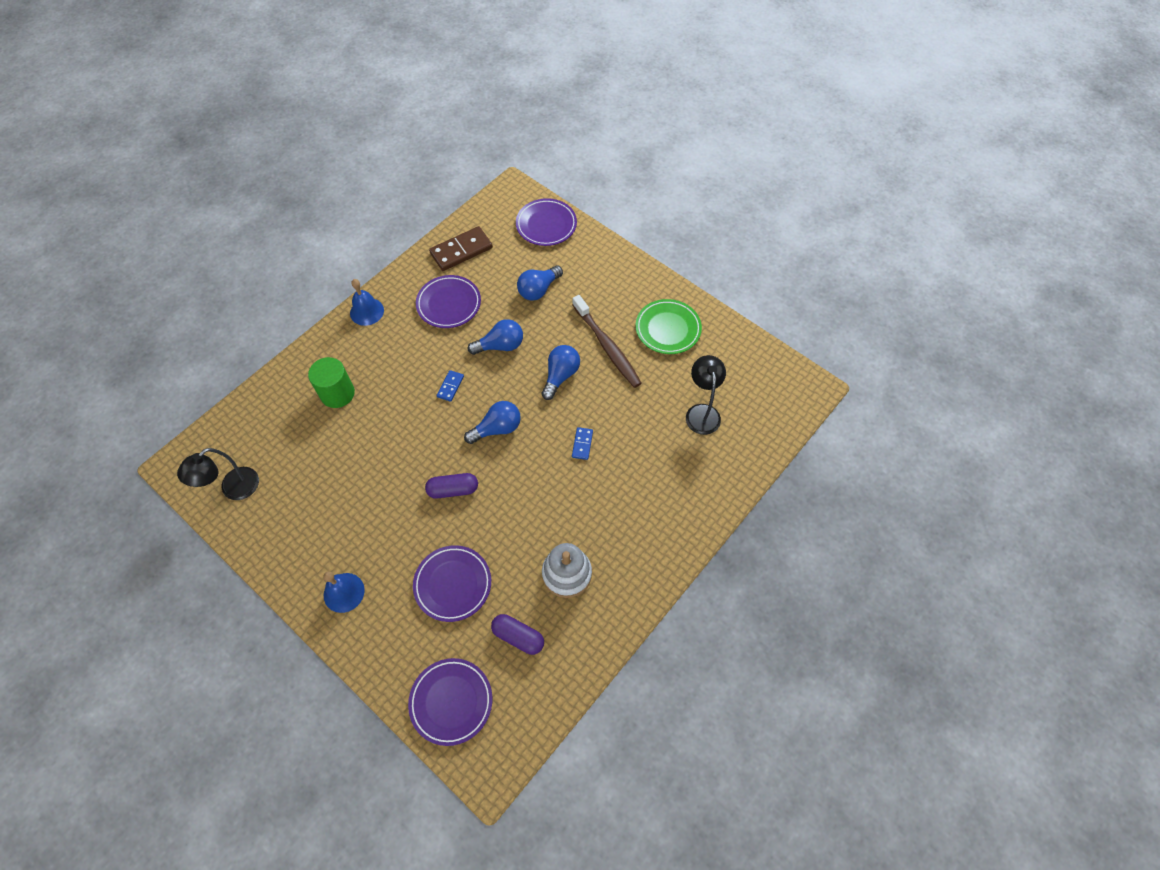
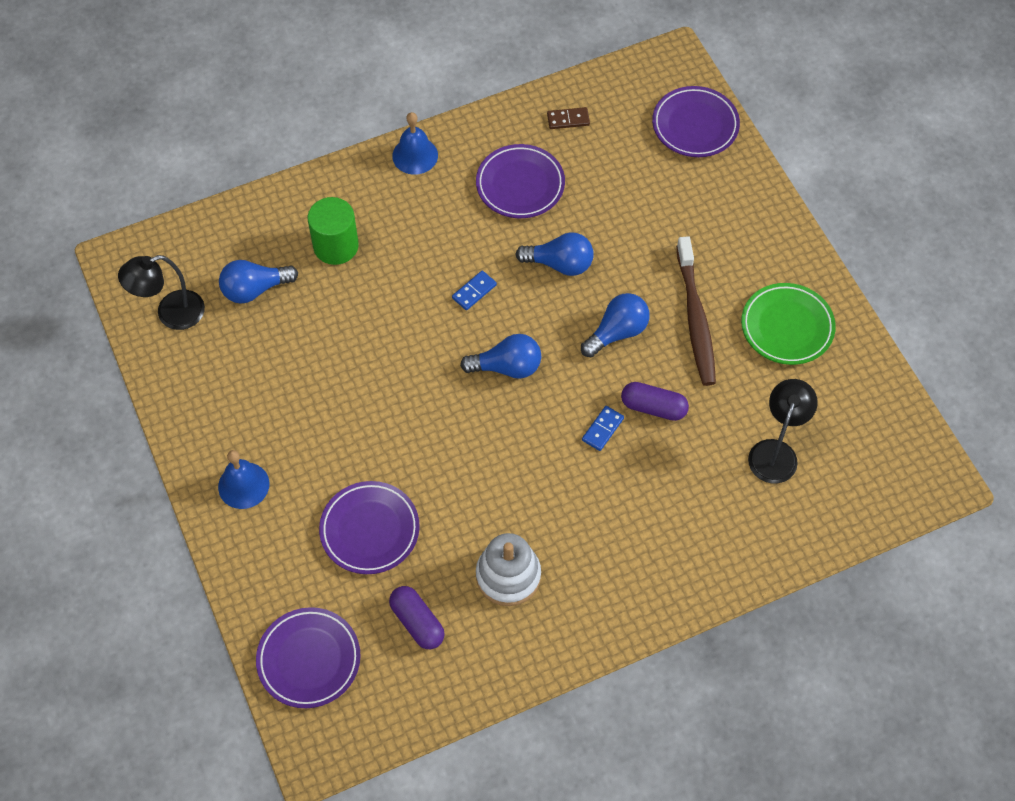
camera: 25 degrees right, 0 degrees up
(453, 490) = (420, 419): purple capsule -> purple capsule (653, 407)
(461, 251) = (568, 120): brown domino -> brown domino, size x0.51
(538, 290) = (643, 209): blue light bulb -> blue light bulb (255, 289)

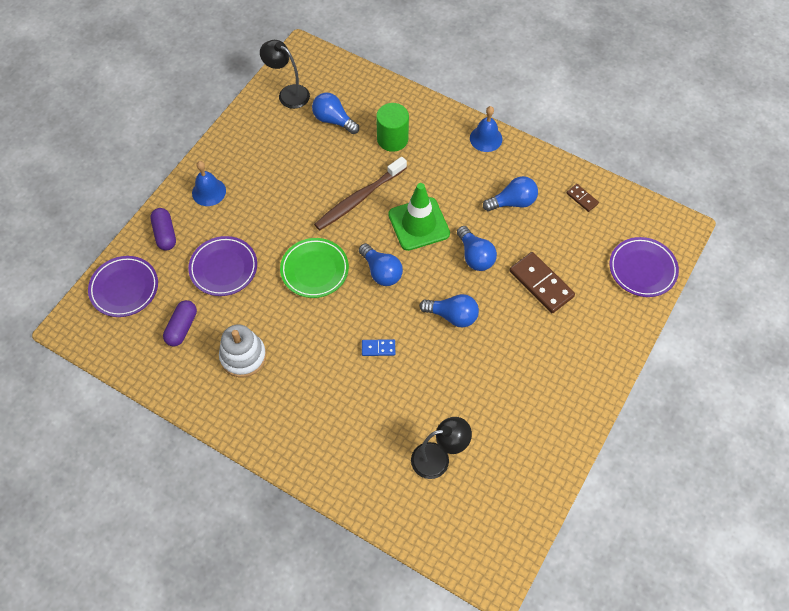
camera: 55 degrees right, 0 degrees up
(474, 291) = (419, 224): blue domino -> green traffic cone
(520, 185) = (512, 202): purple plate -> blue light bulb
(642, 225) = (541, 284): none -> brown domino
(653, 407) = (415, 367): purple capsule -> purple capsule (165, 234)
(695, 318) = (498, 354): brown toothbrush -> brown toothbrush (359, 199)
(787, 327) = (537, 411): green plate -> green plate (314, 270)

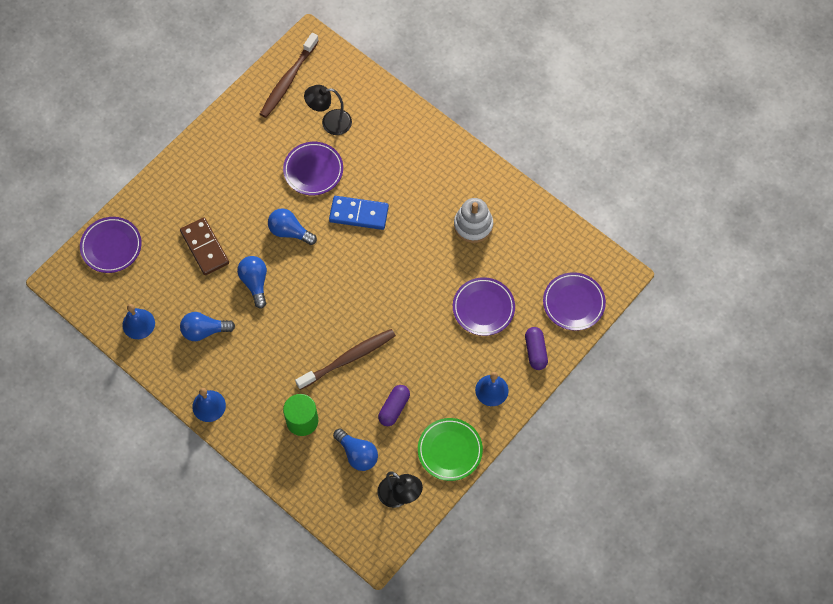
camera: 170 degrees left, 5 degrees up
(182, 327) = (523, 259): purple capsule -> purple capsule (394, 408)
(314, 270) = (401, 293): green plate -> green plate (450, 450)
(378, 348) = (359, 214): blue domino -> blue domino, size x1.97
(381, 272) = (342, 281): blue light bulb -> none
(419, 224) = (298, 323): green traffic cone -> none
(443, 392) = (313, 170): none -> purple plate
(507, 510) = (288, 80): none -> brown toothbrush
(582, 198) = (138, 324): brown domino -> blue bell

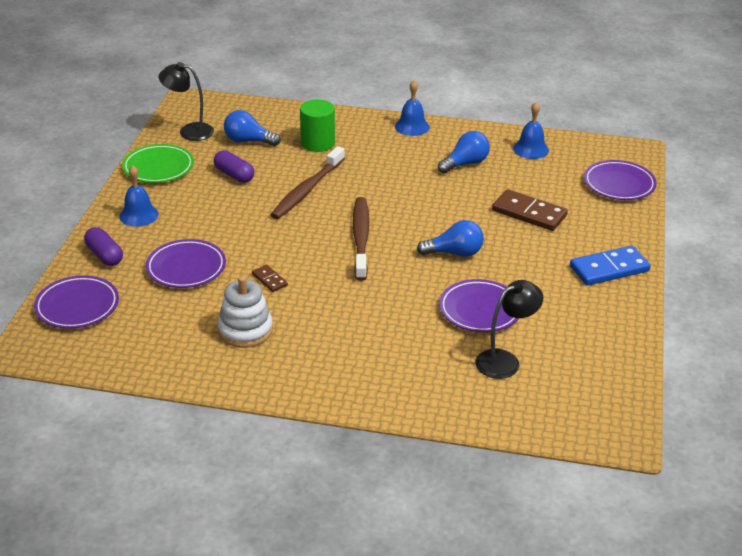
camera: 150 degrees right, 30 degrees down
(255, 283) = (451, 207): blue light bulb -> none
(288, 80) = (600, 382): brown toothbrush -> brown toothbrush (361, 238)
(359, 214) = (391, 292): blue domino -> blue domino (609, 269)
(394, 408) = (234, 175): purple capsule -> purple capsule turned 45 degrees counterclockwise
(432, 267) = (269, 280): none -> brown domino

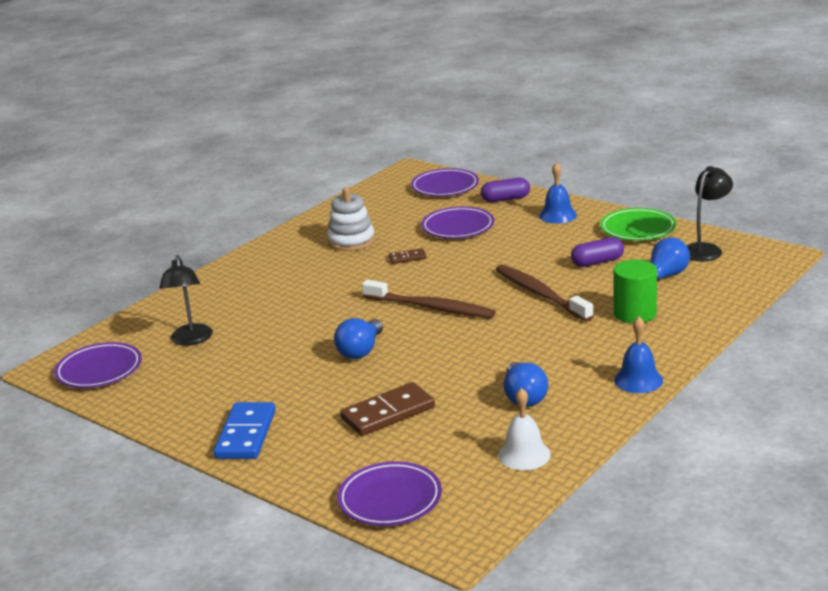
camera: 120 degrees right, 10 degrees down
(480, 310) = (265, 344): purple plate -> purple plate (99, 370)
(531, 149) = (524, 455): blue bell -> white bell

